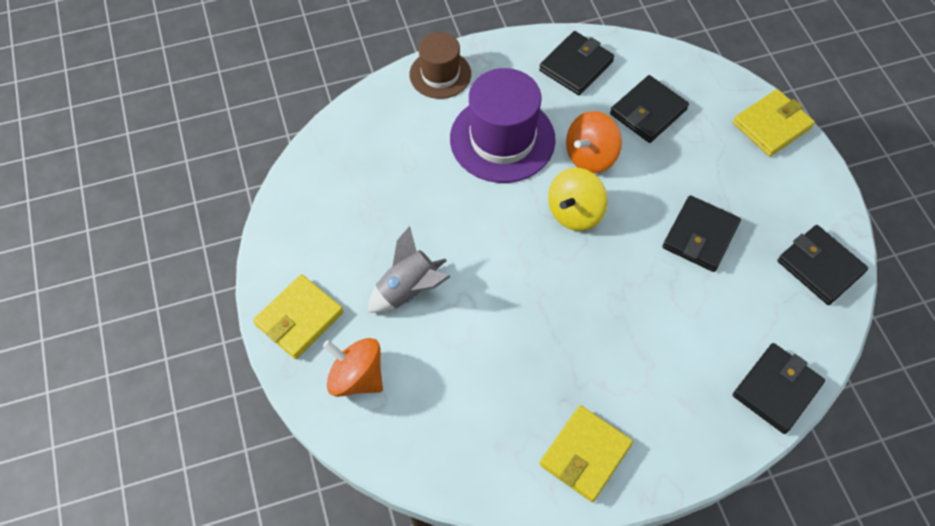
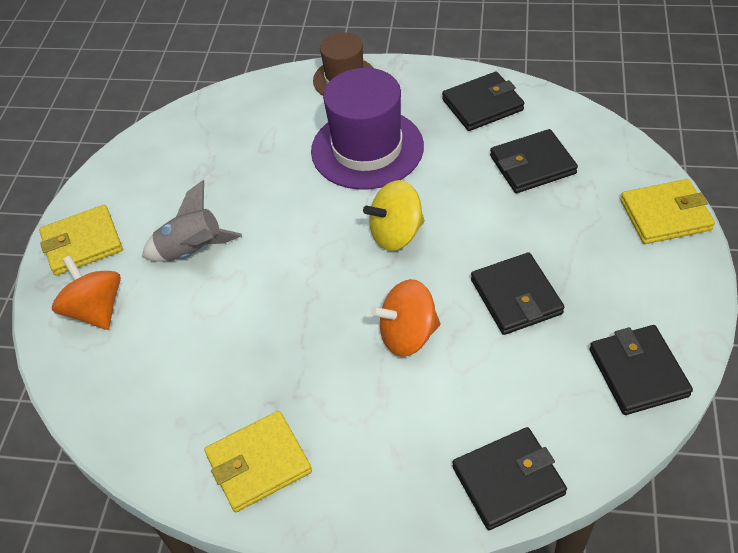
camera: 30 degrees right, 10 degrees down
(590, 156) = (445, 188): orange spinning top -> orange spinning top (408, 335)
(700, 236) = (516, 297): black wallet -> black wallet turned 75 degrees counterclockwise

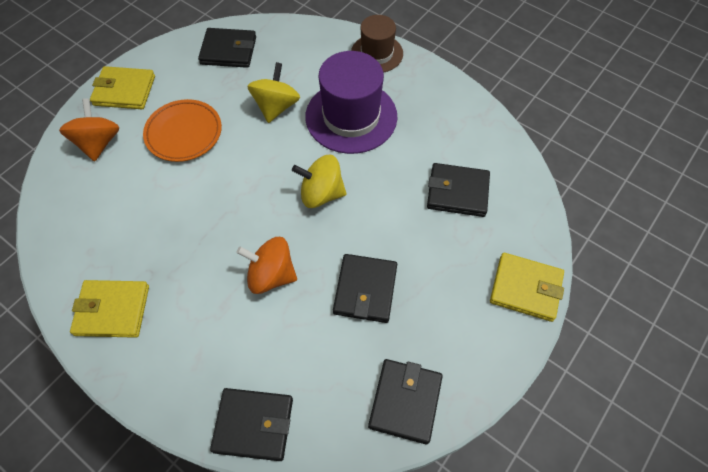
camera: 25 degrees right, 10 degrees up
(192, 251) = (184, 133): grey rocket -> orange plate
(277, 177) = (276, 107): none -> yellow spinning top
(482, 105) = (458, 124): black wallet -> black wallet (228, 51)

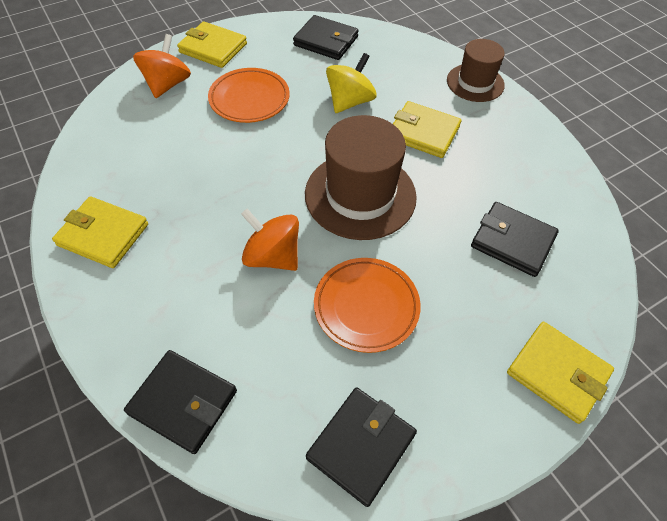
camera: 20 degrees right, 5 degrees down
(321, 194) = (360, 195): yellow spinning top -> brown hat
(351, 116) = (423, 132): purple hat -> yellow wallet
(365, 290) = (366, 306): black wallet -> orange plate

